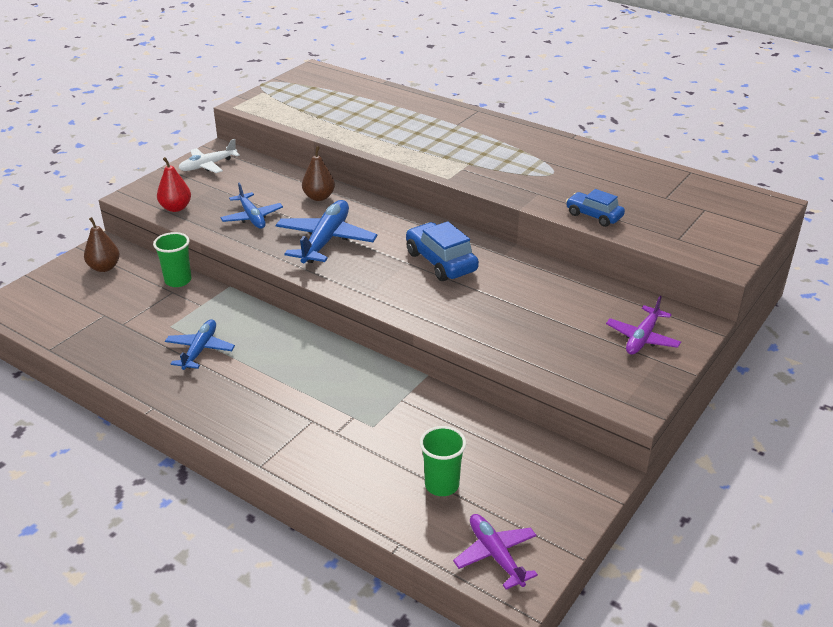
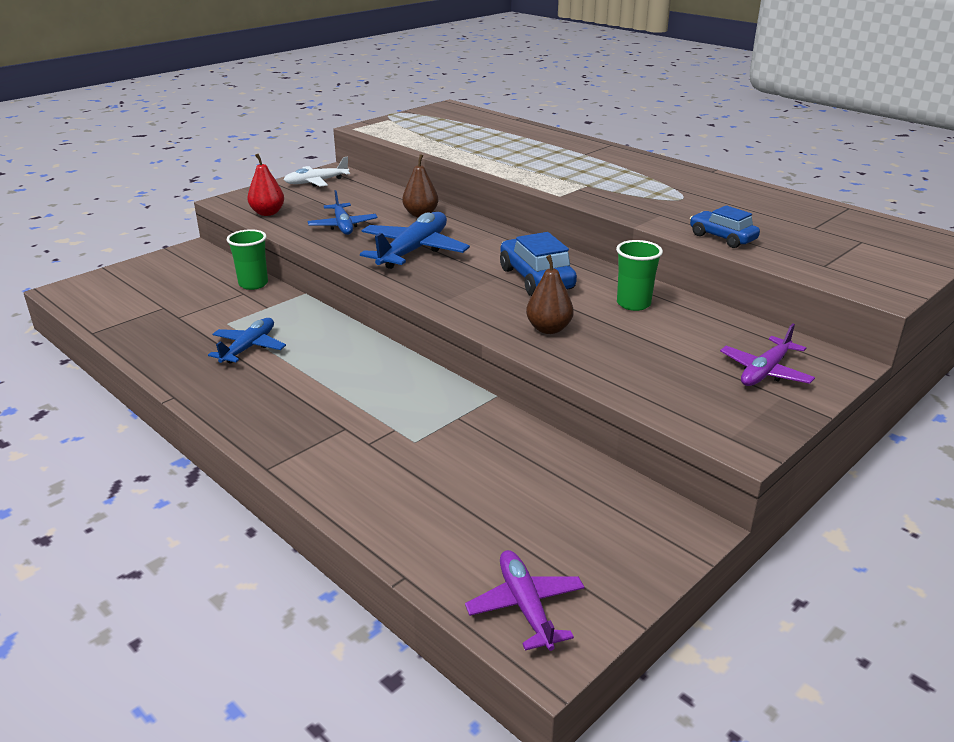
camera: 10 degrees right, 5 degrees down
(104, 267) = (184, 267): brown pear -> brown pear (549, 329)
(442, 485) = (479, 515): green cup -> green cup (633, 304)

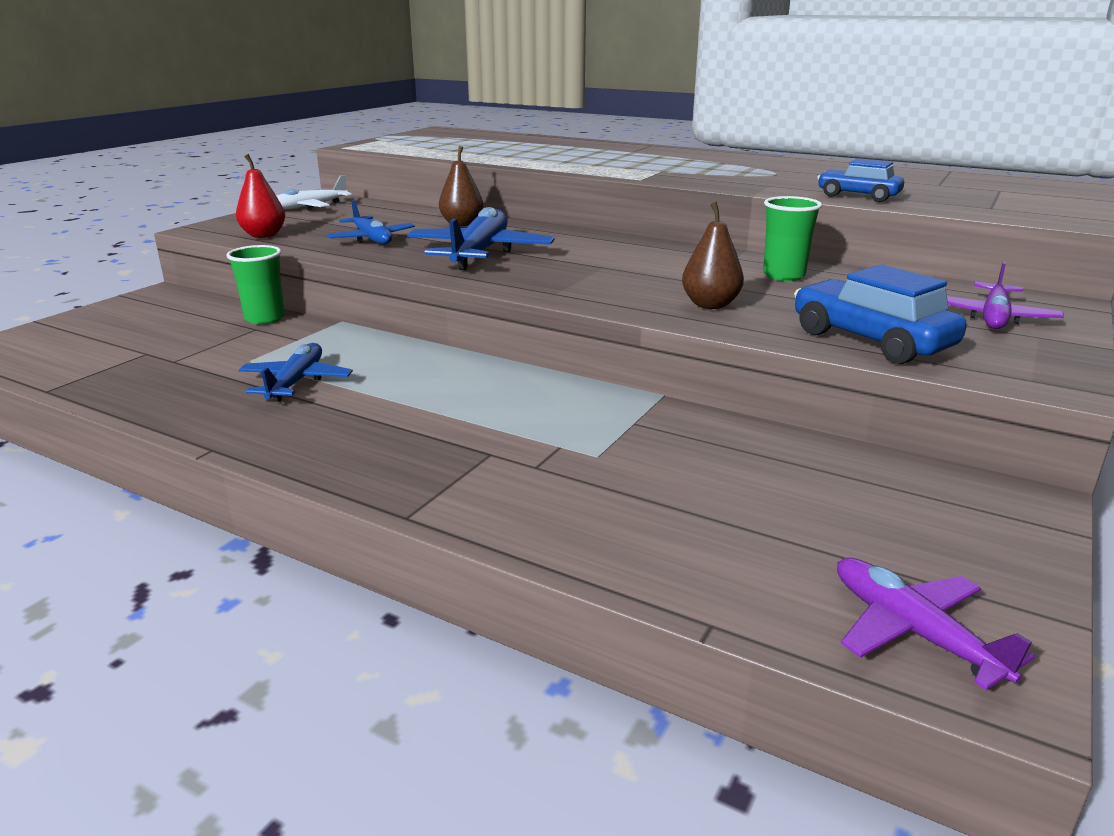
camera: 15 degrees left, 5 degrees down
(536, 279) = (650, 265): blue car -> blue car (870, 340)

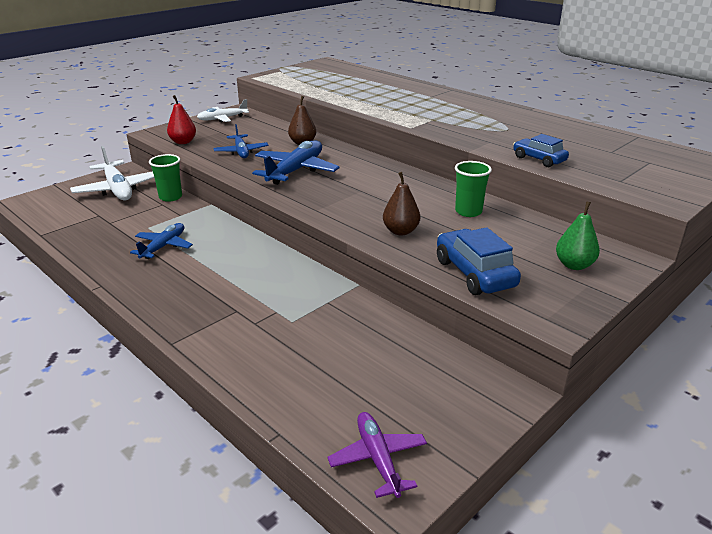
camera: 15 degrees right, 5 degrees up
(162, 317) = (118, 189): none -> white plane
(994, 317) = (574, 265): purple plane -> green pear

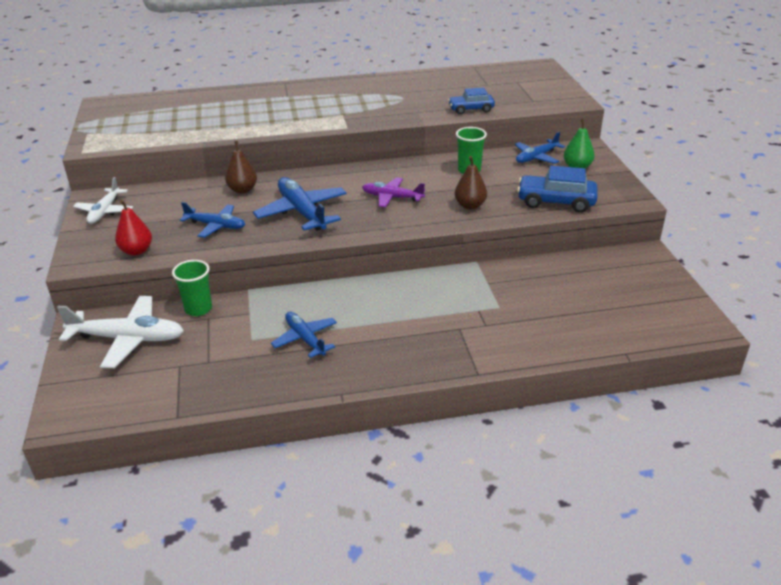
camera: 55 degrees left, 5 degrees up
(378, 459) = (674, 323): purple plane -> purple plane (392, 197)
(555, 236) = (536, 157): none -> blue plane

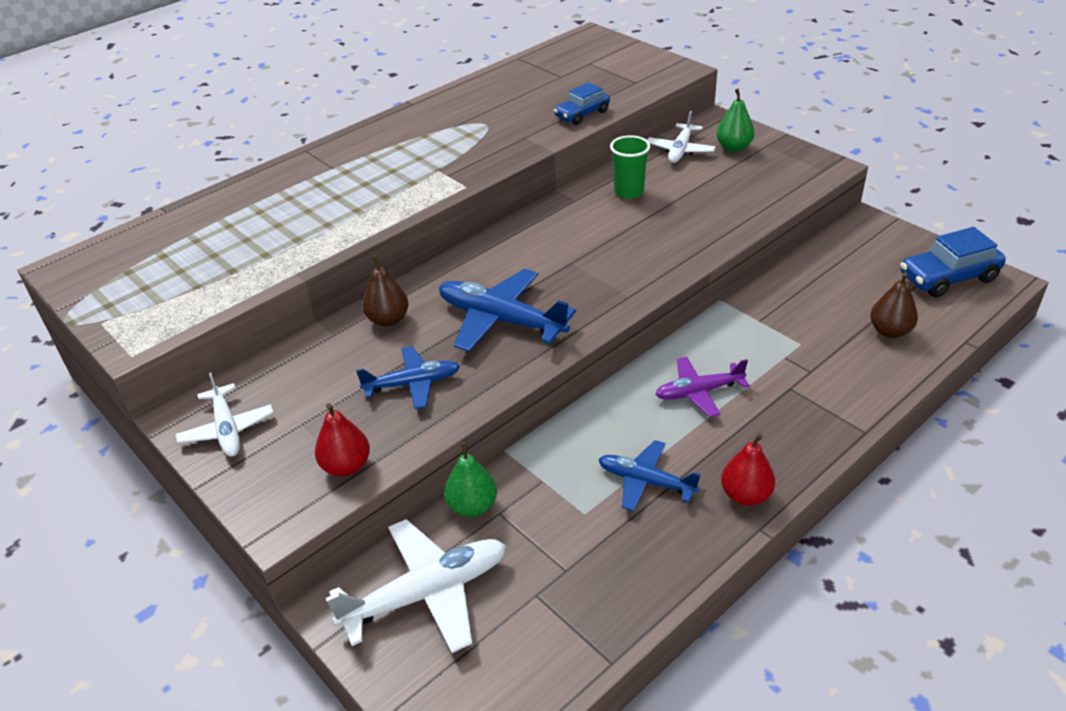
camera: 30 degrees left, 5 degrees up
(198, 309) = (472, 506): green cup -> green pear
(355, 372) = (745, 495): none -> red pear
(392, 197) = (584, 258): purple plane -> purple plane (699, 392)
(470, 205) = (680, 235): brown pear -> brown pear (889, 331)
(536, 157) = (680, 150): blue plane -> white plane
(556, 202) = (760, 197): blue car -> blue car (948, 278)

